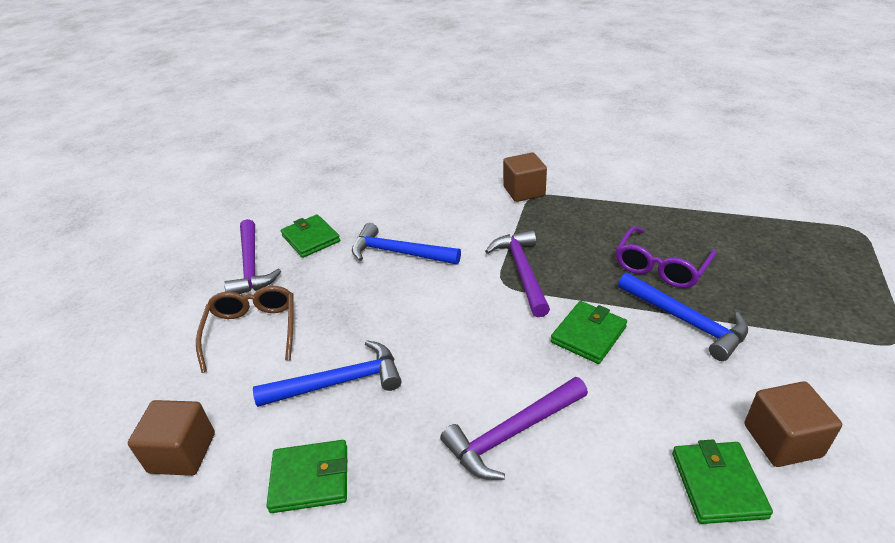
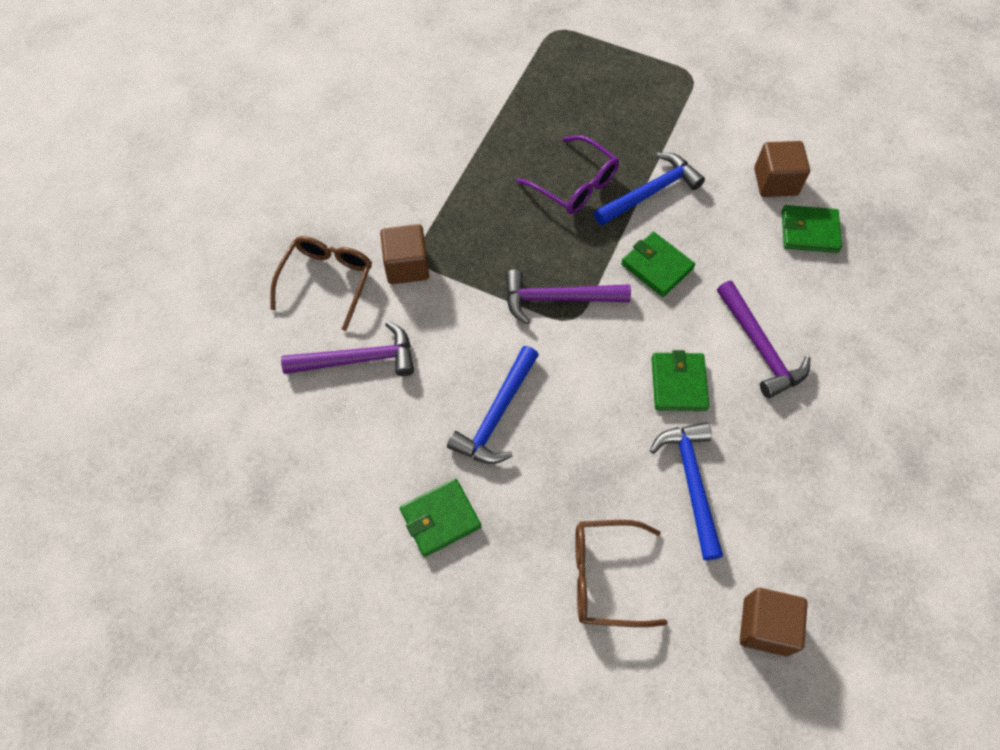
camera: 85 degrees left, 25 degrees up
(251, 266) = (483, 593): purple hammer -> purple hammer (359, 359)
(310, 478) = (797, 506): green wallet -> green wallet (678, 383)
(497, 162) = (327, 281): none -> brown glasses

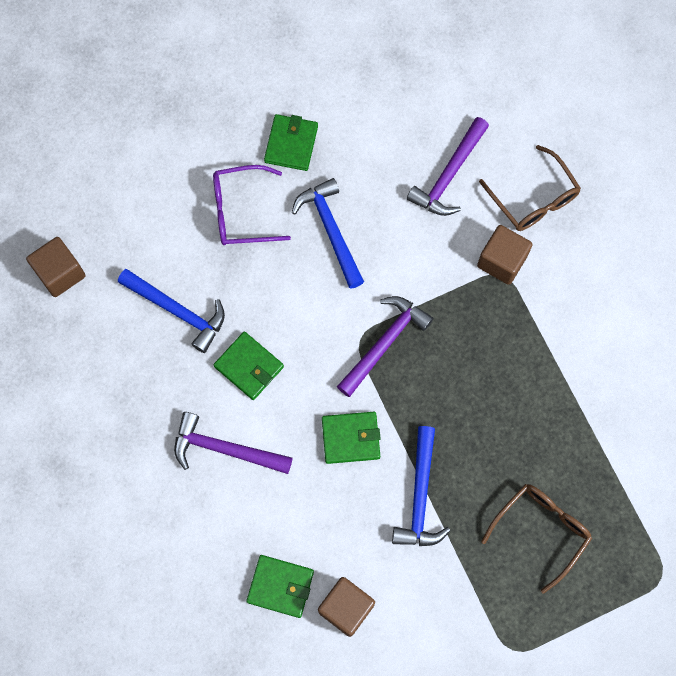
camera: 130 degrees right, 10 degrees up
(575, 184) = (476, 443): purple glasses -> purple glasses (241, 211)
(605, 577) = (170, 209): brown glasses -> brown glasses (541, 530)
(809, 231) = (280, 586): green wallet -> green wallet turned 60 degrees clockwise

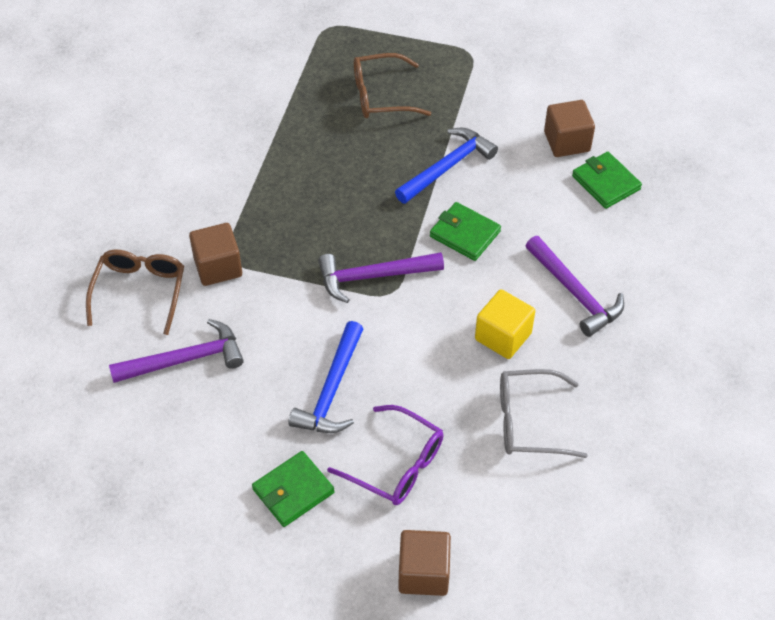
camera: 140 degrees left, 20 degrees down
(60, 273) = (618, 536): brown cube -> brown cube (423, 573)
(178, 311) = (529, 422): blue hammer -> grey glasses
(249, 367) = (503, 336): green wallet -> yellow cube

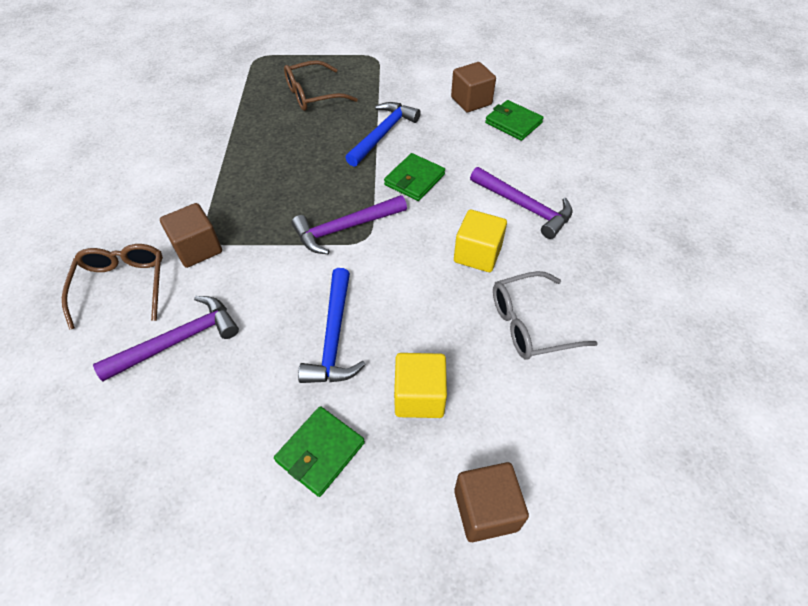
camera: 15 degrees left, 0 degrees up
(396, 464) = (419, 396): purple glasses -> yellow cube
(465, 234) = (414, 180): green wallet -> green wallet turned 75 degrees counterclockwise

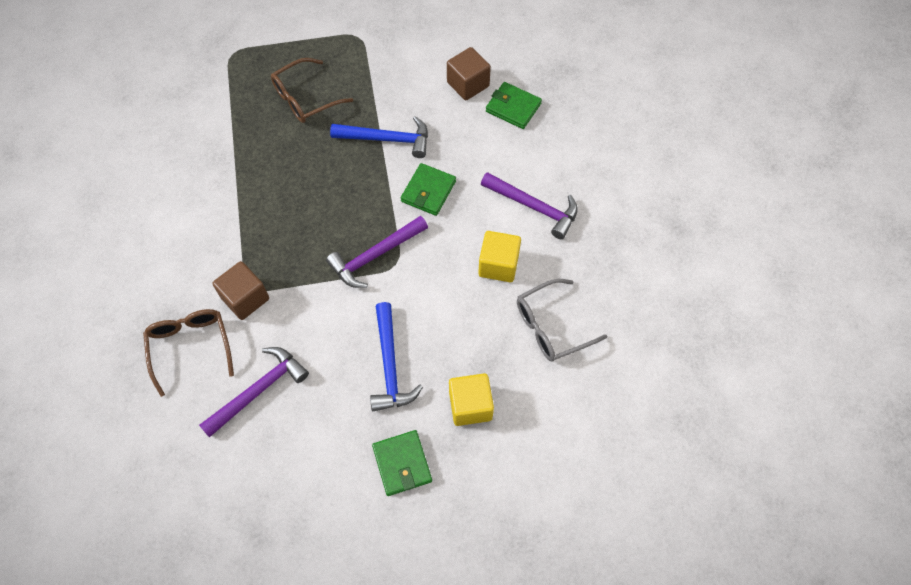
camera: 10 degrees left, 10 degrees up
(320, 452) = (402, 464): green wallet -> green wallet turned 45 degrees counterclockwise
(383, 134) = (388, 139): blue hammer -> blue hammer turned 75 degrees clockwise
(486, 510) = (534, 485): brown cube -> none

